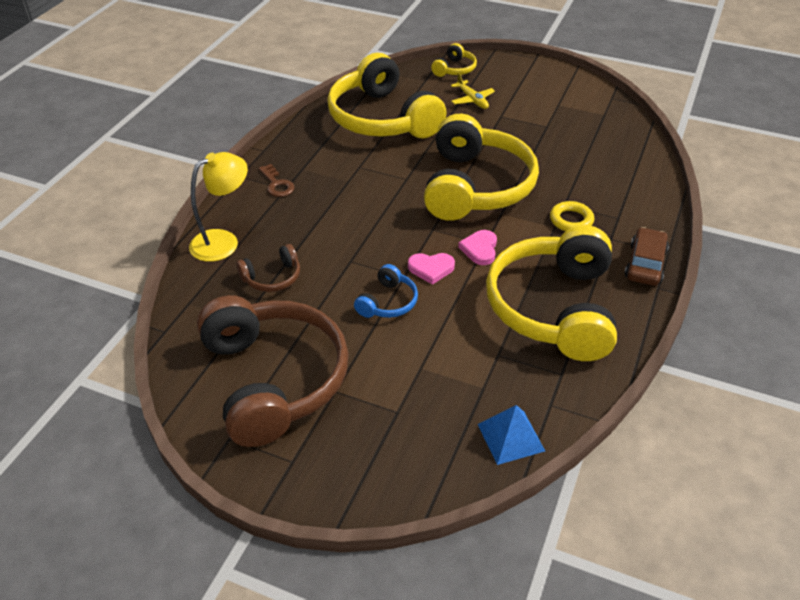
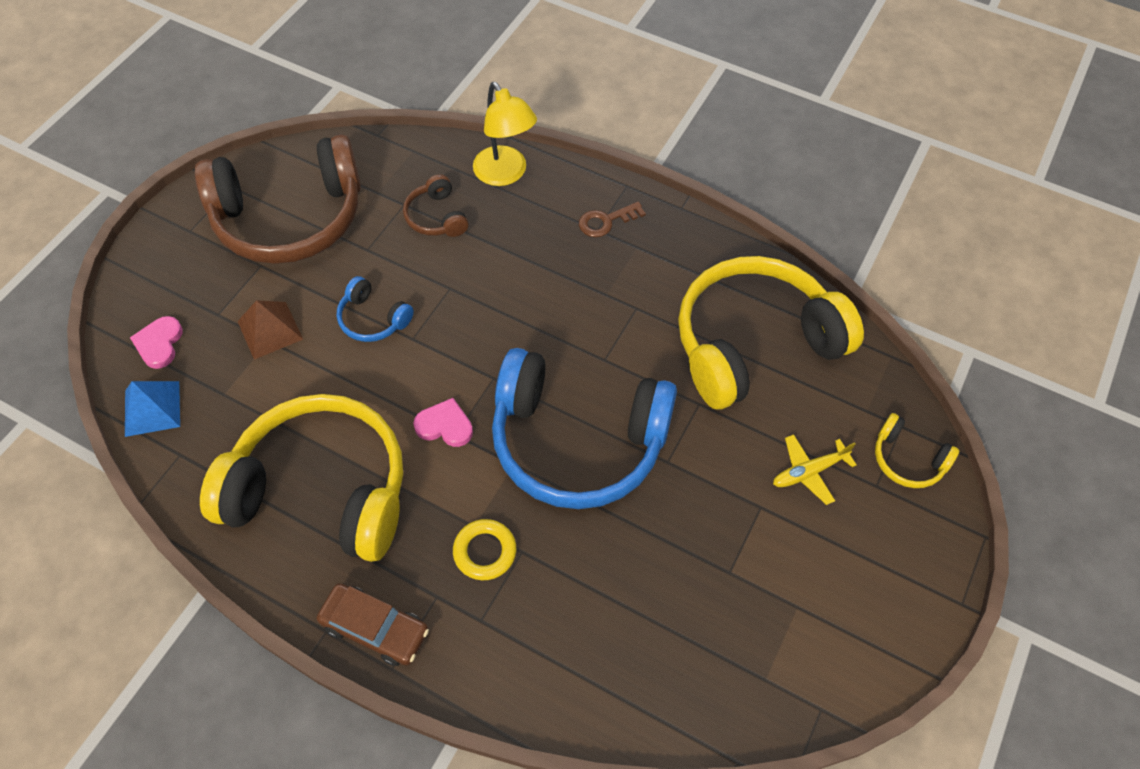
camera: 95 degrees right, 15 degrees up
(409, 368) = (270, 330): none -> brown pyramid
(431, 269) = (419, 367): pink heart -> pink heart (159, 344)
(475, 186) = (577, 441): yellow headphones -> blue headphones

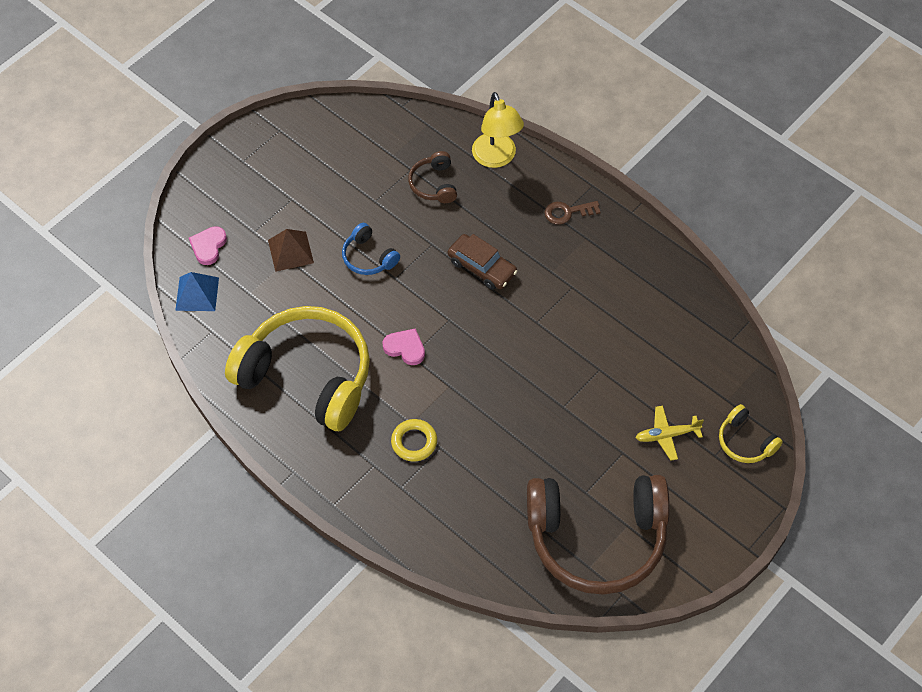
camera: 15 degrees right, 0 degrees up
(290, 218) = (320, 164): brown headphones -> brown headphones (597, 538)
(375, 628) = (327, 477): brown car -> brown car (482, 267)
(577, 441) = (500, 378): blue headphones -> none
(754, 343) = (656, 332): yellow headphones -> none

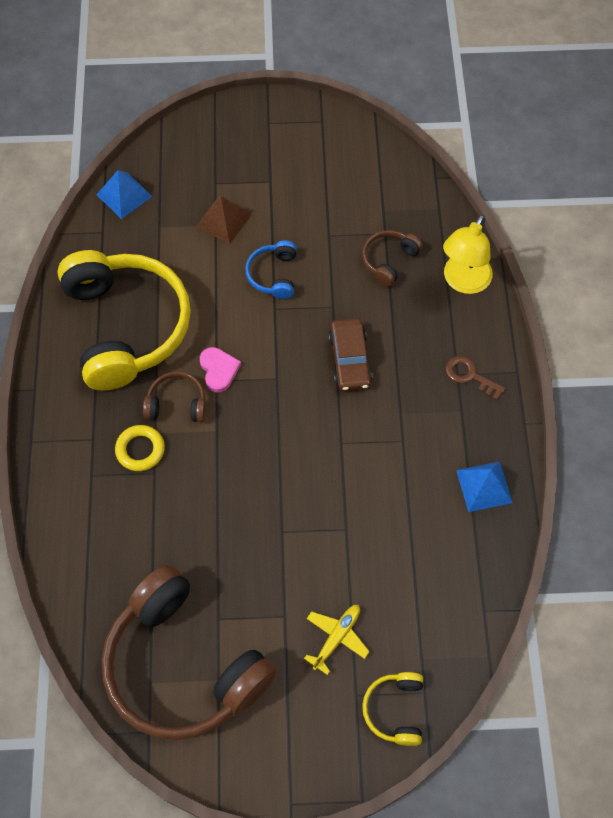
camera: 45 degrees right, 5 degrees up
(208, 246) = (172, 167): pink heart -> none
(403, 393) = (177, 404): none -> brown headphones
(650, 270) = (484, 486): none -> blue pyramid
(667, 435) = (336, 638): yellow plane -> yellow plane turned 90 degrees clockwise

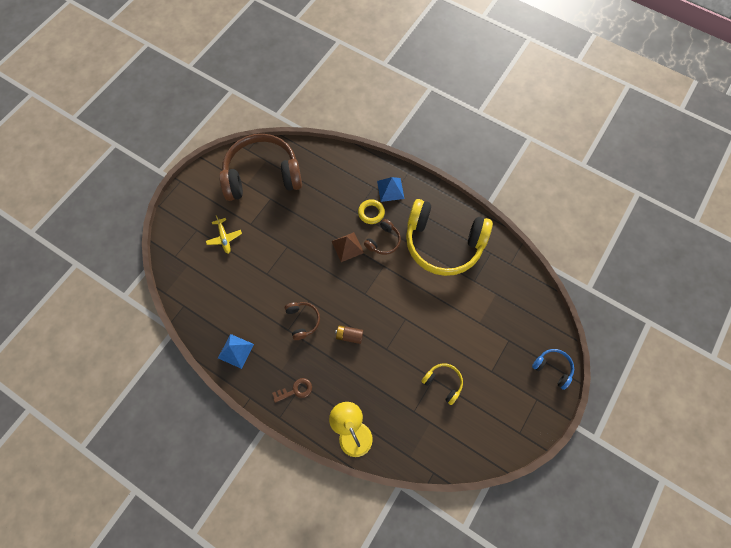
camera: 125 degrees right, 5 degrees up
(124, 195) = (529, 288): blue pyramid -> blue pyramid (390, 189)
(219, 370) = (388, 270): pink heart -> none
(223, 220) = (479, 328): brown pyramid -> brown pyramid (347, 247)
(273, 275) = (426, 332): blue headphones -> blue headphones (552, 368)
(349, 359) = (349, 336): brown car -> brown battery
(389, 260) = (394, 400): brown headphones -> brown headphones (303, 321)
(395, 710) = (178, 240): yellow headphones -> yellow headphones (443, 383)

